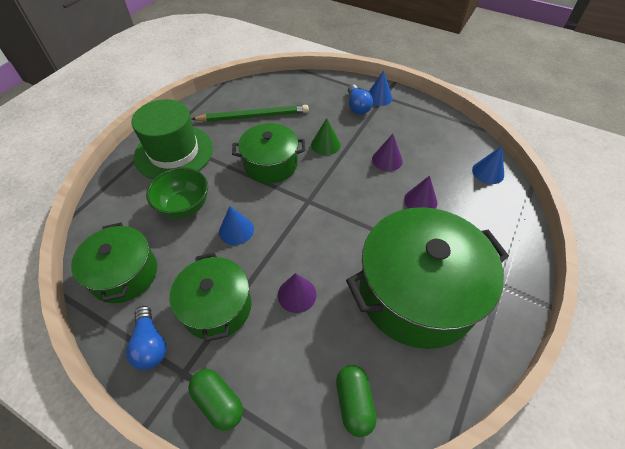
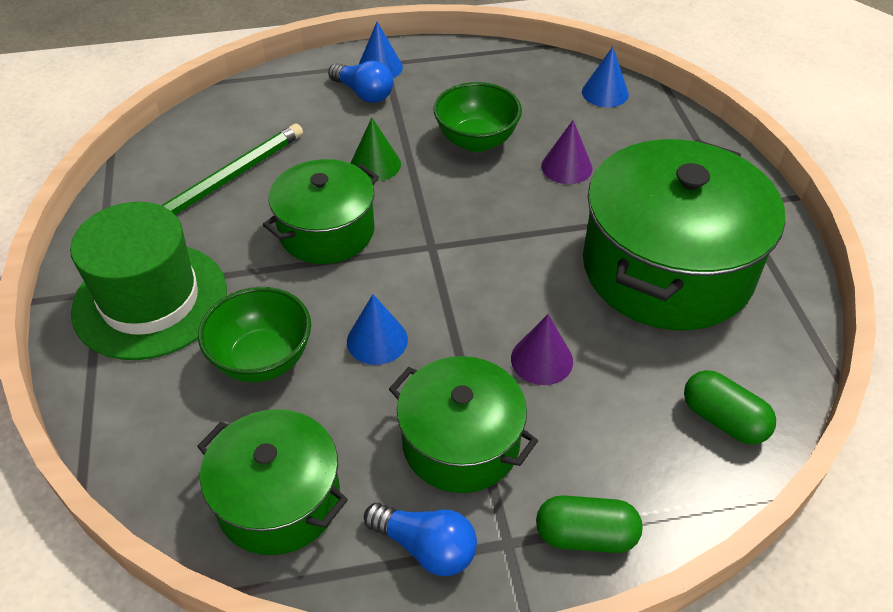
camera: 40 degrees left, 5 degrees down
(387, 160) = (476, 141): purple cone -> green bowl

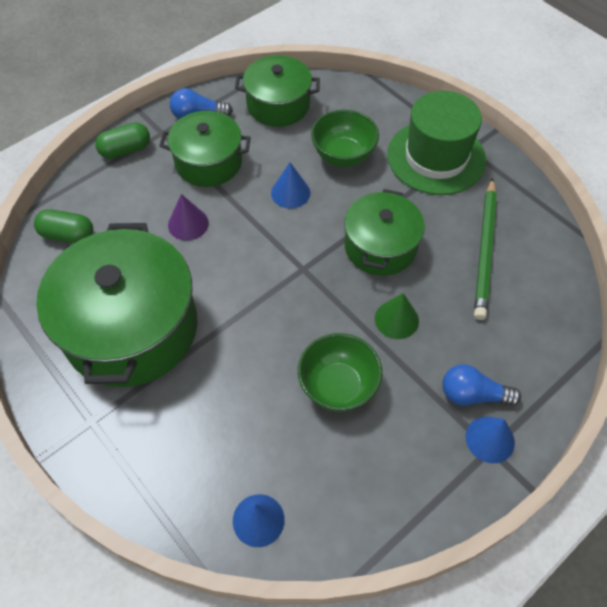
camera: 150 degrees right, 10 degrees up
(566, 167) = (248, 394): purple cone -> none

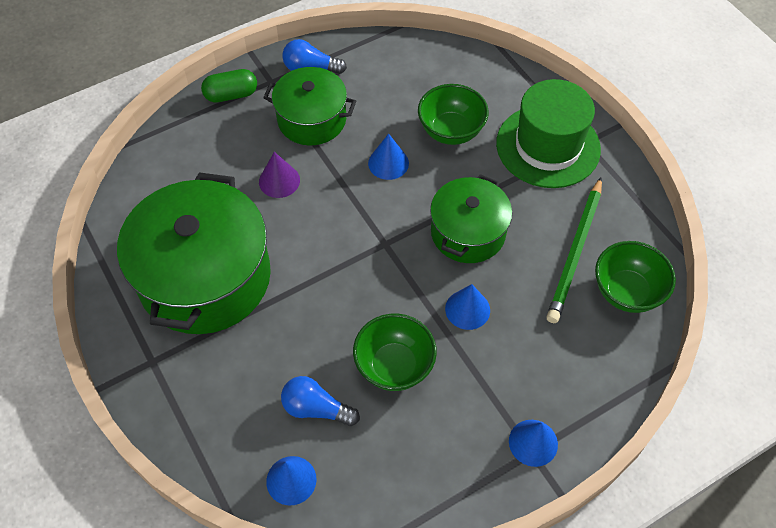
camera: 10 degrees right, 0 degrees up
(68, 235) = (160, 175): green capsule -> none
(278, 105) = (395, 67): green pot -> none
(396, 319) = (467, 309): green cone -> blue cone
(472, 395) = (526, 396): blue light bulb -> blue light bulb (316, 408)
(541, 280) = (626, 292): none -> green bowl

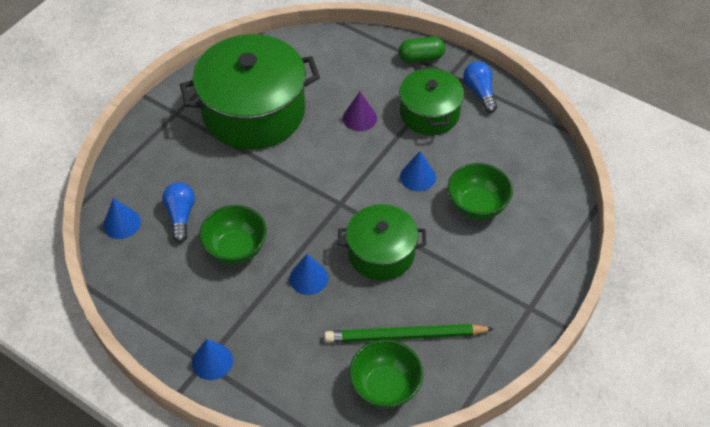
camera: 65 degrees right, 5 degrees down
(231, 95) = (421, 58): green capsule -> green capsule turned 60 degrees counterclockwise
(548, 146) = (506, 280): green hat -> none

